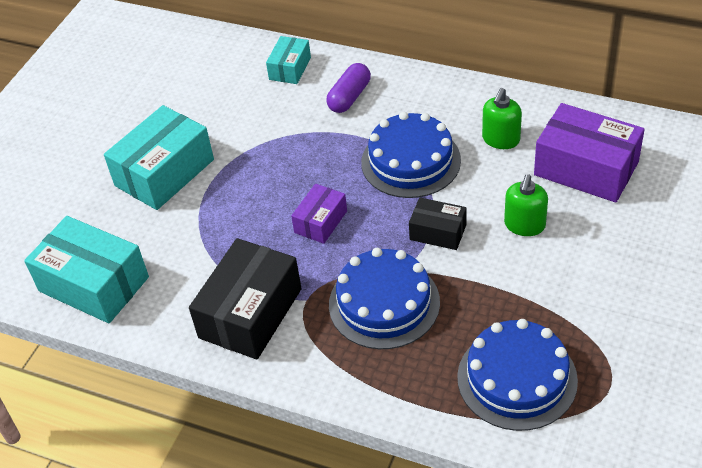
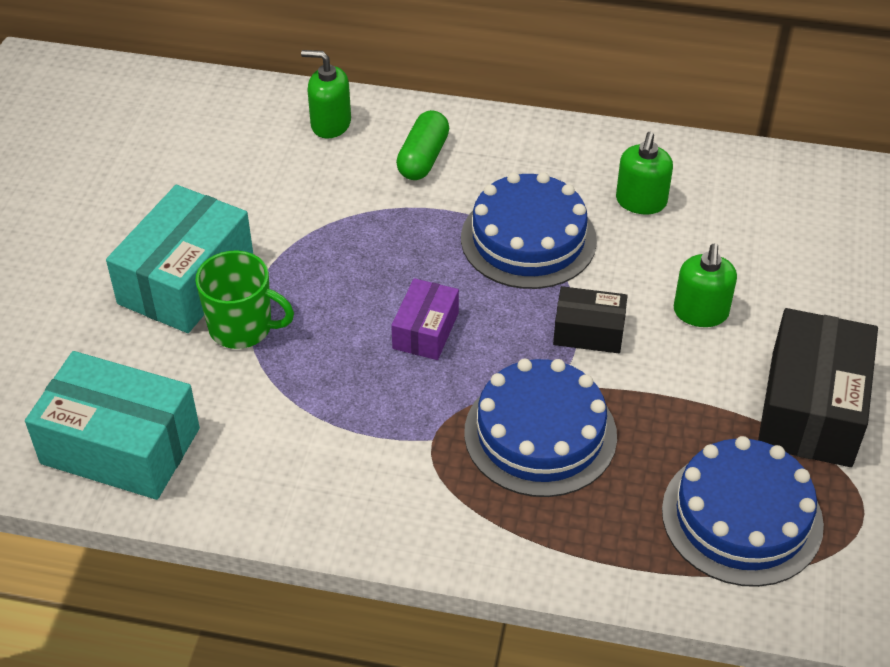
camera: 15 degrees left, 0 degrees up
(194, 209) = (242, 327): none -> green mug
(250, 313) = (358, 465): black box -> black box (811, 408)
(290, 68) = (330, 124): turquoise box -> green soap dispenser
(349, 97) = (423, 158): purple capsule -> green capsule
(586, 168) = (761, 232): purple box -> none

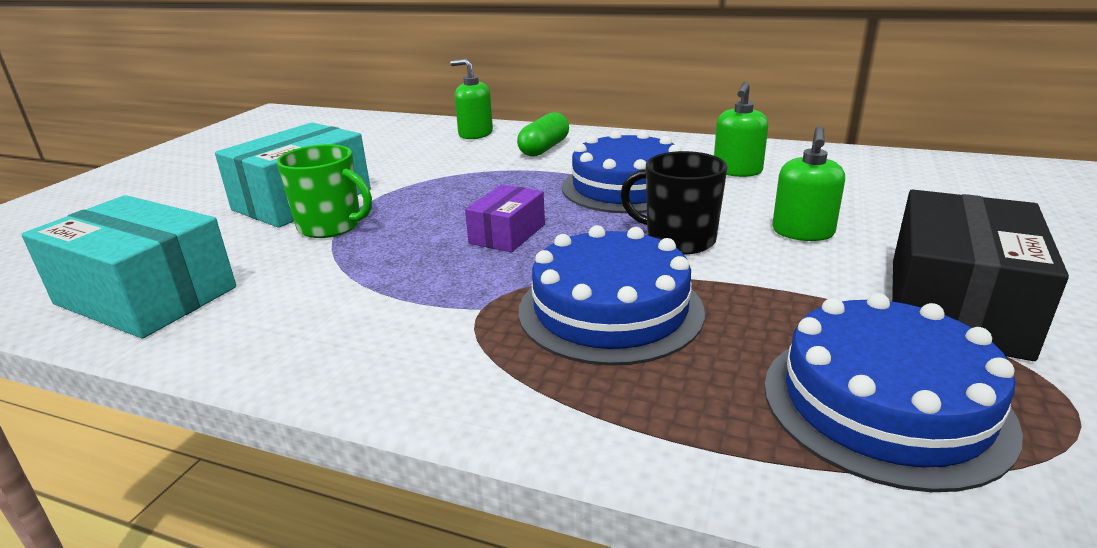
camera: 10 degrees right, 20 degrees down
(588, 331) = (678, 240): black box -> black mug

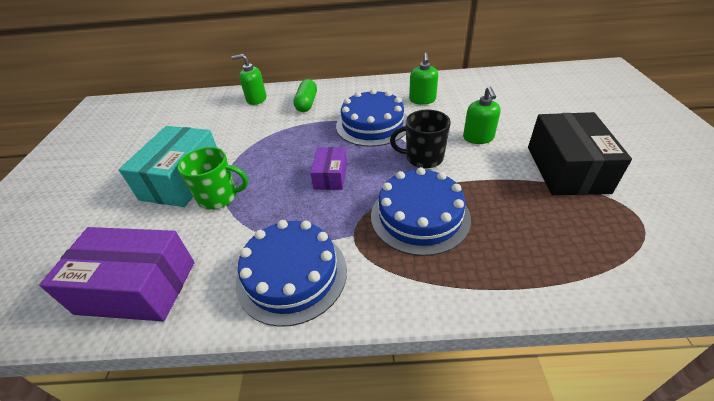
camera: 20 degrees left, 15 degrees up
(146, 296) = (137, 287): turquoise box -> purple box
(885, 404) = (570, 237): blue cake -> blue cake (292, 274)

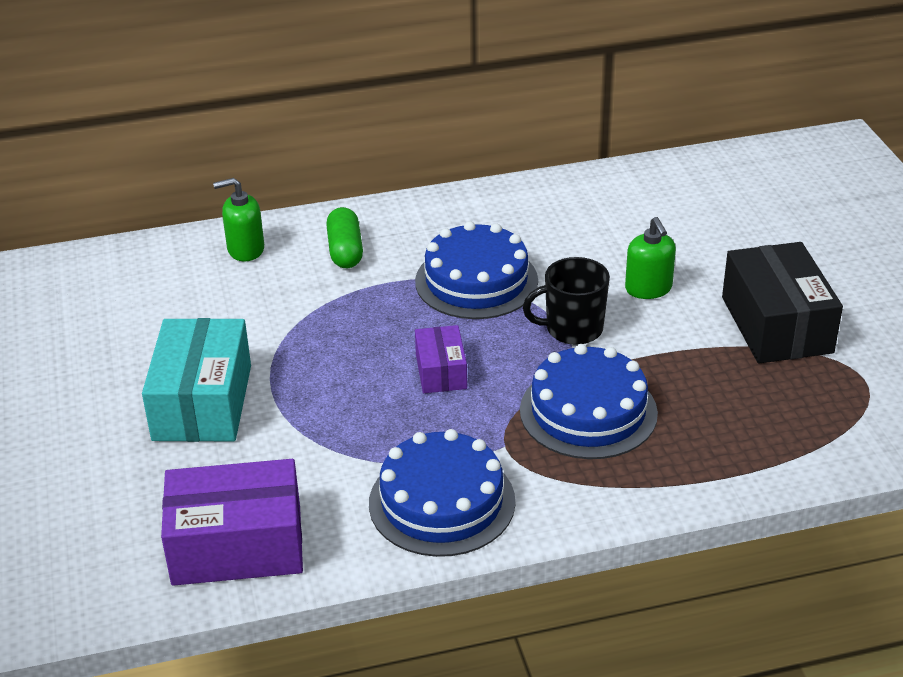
camera: 15 degrees left, 5 degrees down
(219, 197) = (280, 421): green mug -> none
(422, 100) = (546, 228): green soap dispenser -> none

